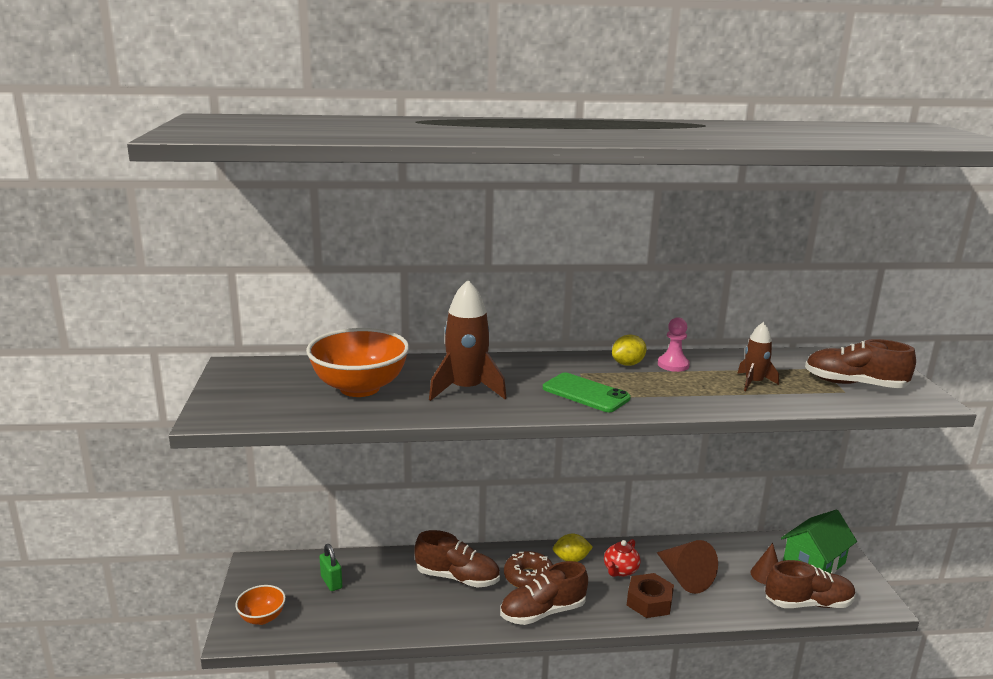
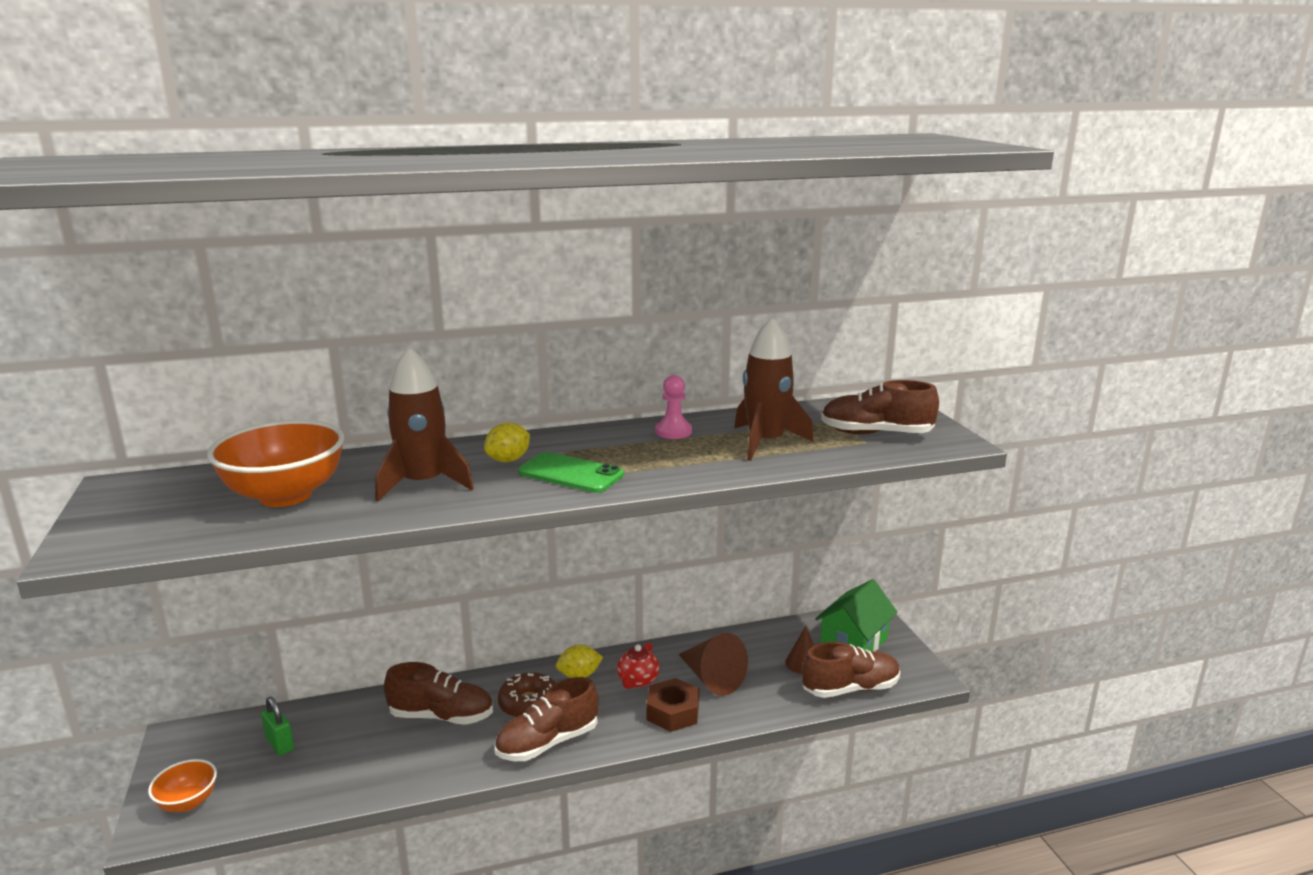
camera: 10 degrees left, 0 degrees up
(628, 364) = (620, 436): yellow lemon -> yellow lemon (508, 460)
(753, 382) = (765, 442): brown rocket -> brown rocket, size x1.70

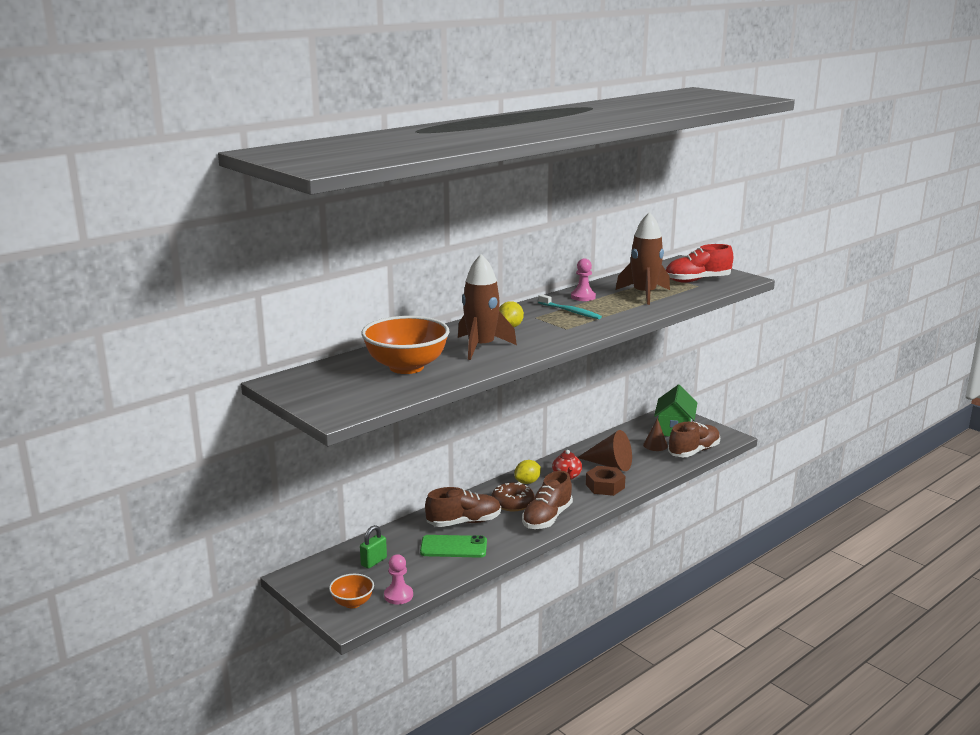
camera: 25 degrees left, 0 degrees up
(247, 810) = (398, 595): none -> pink pawn
(280, 744) = (374, 562): green padlock -> green padlock turned 75 degrees counterclockwise
(571, 474) = (559, 327): green phone -> green phone (453, 547)
(623, 451) = (570, 311): none -> turquoise toothbrush
(876, 434) = (697, 280): brown shoe -> red shoe

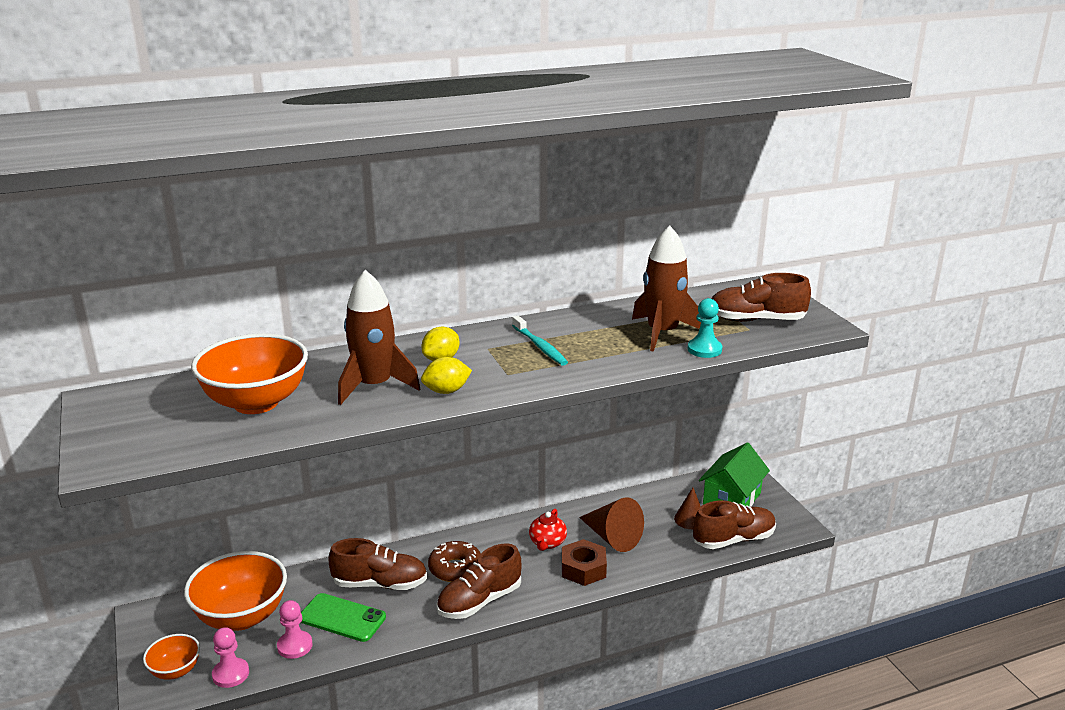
camera: 20 degrees right, 5 degrees up
(374, 562) = (241, 616): green padlock -> orange bowl
(527, 482) = (494, 541): yellow lemon -> yellow lemon (446, 391)
(583, 297) = (579, 325): pink pawn -> pink pawn (295, 646)
(681, 299) = (704, 349): none -> turquoise pawn
(697, 280) = (756, 320): red shoe -> brown shoe

